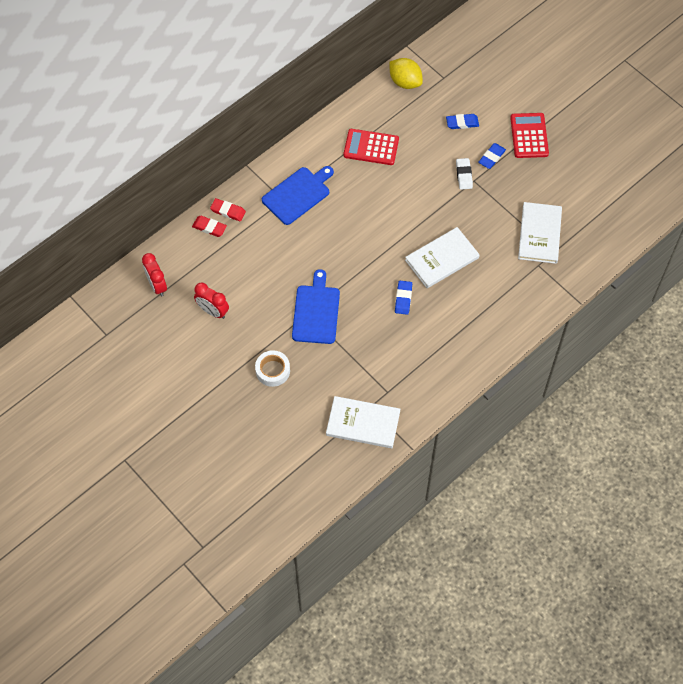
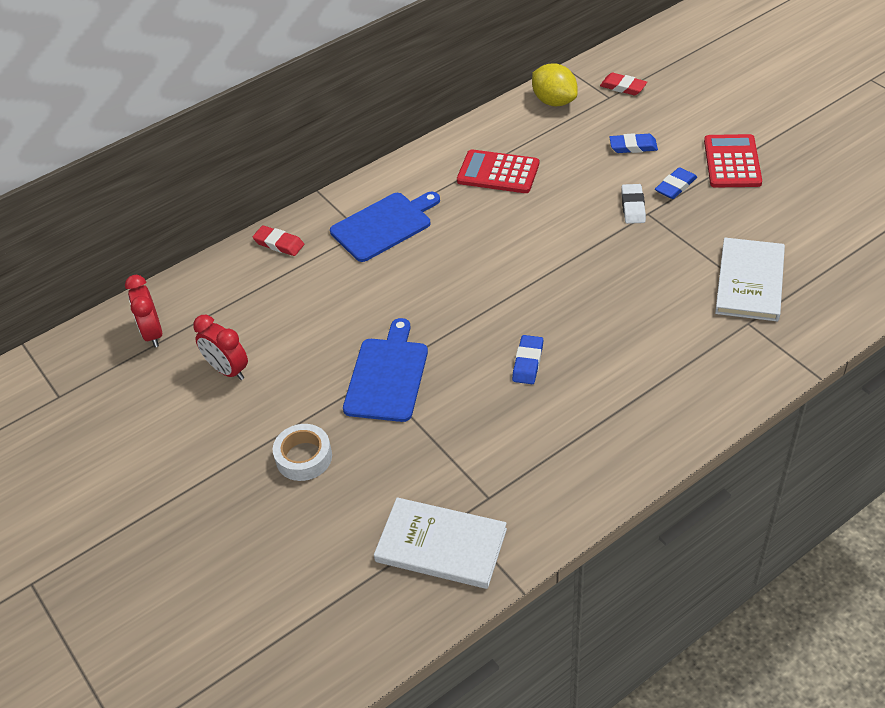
camera: 10 degrees right, 15 degrees down
(209, 227) = (248, 263): red eraser -> red eraser (623, 87)
(442, 259) = (593, 311): white book -> none

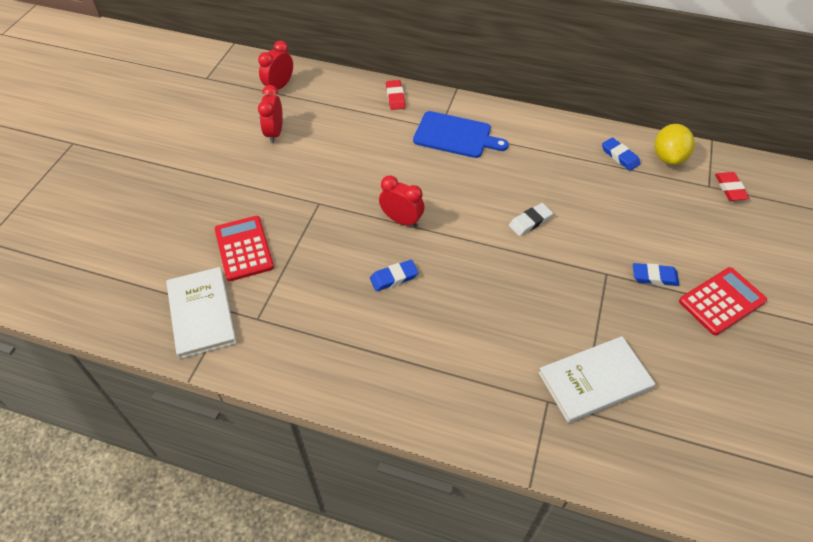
camera: 50 degrees right, 5 degrees up
(304, 457) = (230, 205): white tape -> none
(387, 376) = (325, 209): blue cutting board -> none
(459, 322) = (401, 220): none -> red clock
(498, 172) = (562, 165): red calculator -> red calculator (244, 248)
(633, 146) = (670, 228): blue eraser -> blue eraser (620, 156)
(633, 206) = (605, 261): white eraser -> white eraser (530, 221)

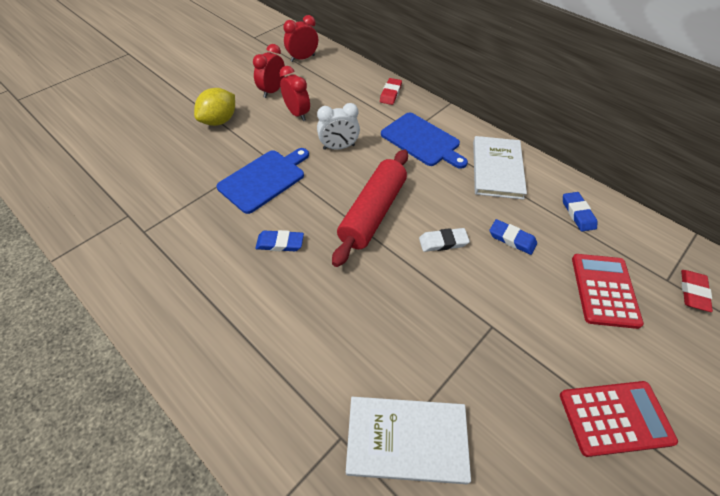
camera: 25 degrees right, 0 degrees up
(201, 313) = (106, 209): white book -> white book (497, 169)
(244, 248) = (179, 170): red calculator -> red calculator (604, 290)
(335, 226) = (264, 179): none -> blue cutting board
(383, 169) = (339, 147): none -> white clock
(401, 220) = (323, 195): red clock -> red clock (297, 113)
(455, 219) = (372, 213): none -> red rolling pin
(654, 277) = (545, 353): blue eraser -> blue eraser (512, 239)
(668, 157) = (633, 233): yellow lemon -> yellow lemon (219, 121)

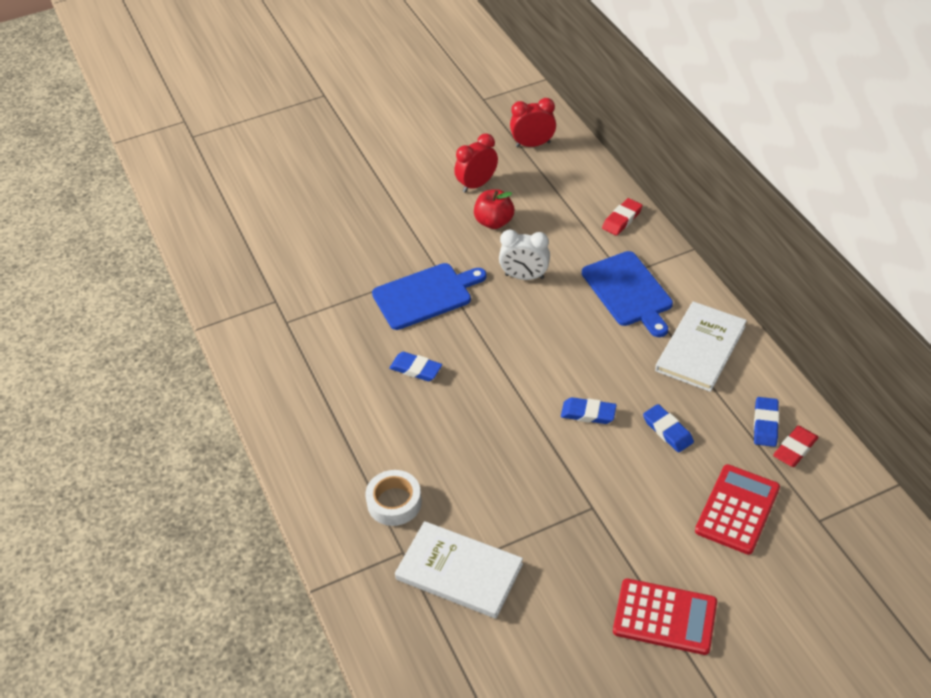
camera: 25 degrees right, 5 degrees down
(219, 121) = (401, 212): yellow lemon -> none
(297, 113) = (494, 222): red clock -> red apple
(310, 382) = (394, 502): none -> white tape
(372, 213) = (527, 362): red rolling pin -> none
(443, 242) = (588, 413): white eraser -> blue eraser
(693, 292) = (839, 540): red eraser -> red eraser (795, 449)

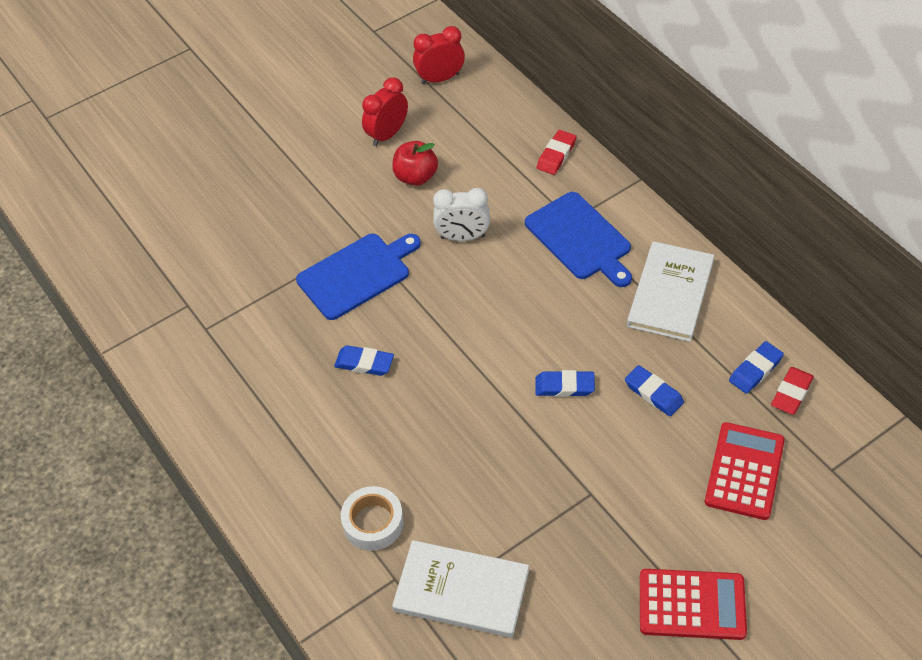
camera: 10 degrees left, 5 degrees up
(765, 424) = (755, 370): blue eraser -> blue eraser turned 45 degrees clockwise

